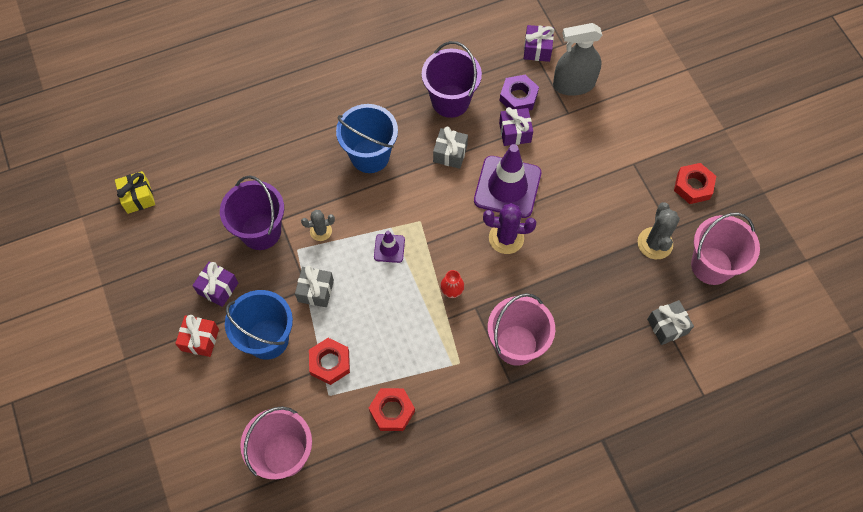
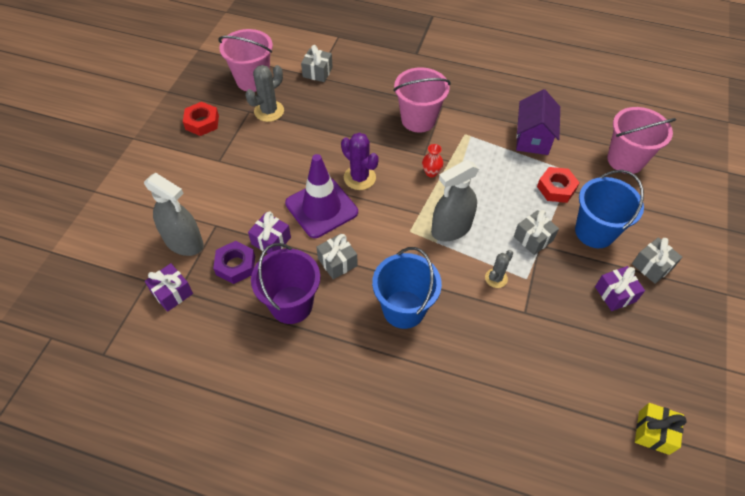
camera: 140 degrees left, 10 degrees down
(200, 340) = (652, 266): red gift -> grey gift
(261, 231) = (548, 314): purple bucket -> none
(321, 231) = (496, 278): grey cactus -> grey cactus turned 75 degrees counterclockwise
(389, 248) = (451, 229): purple traffic cone -> grey spray bottle
(392, 411) = (533, 138): red nut -> purple house

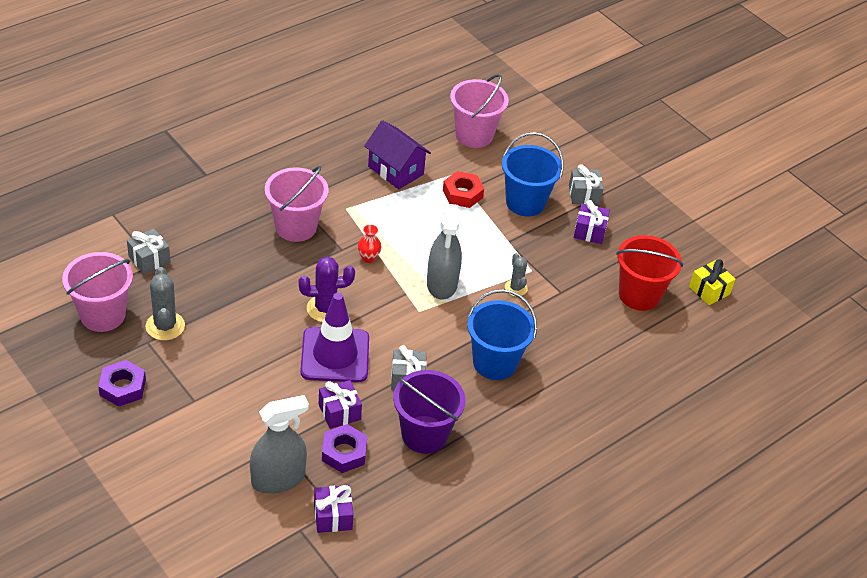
camera: 60 degrees left, 10 degrees down
(202, 122) = (122, 387): red nut -> purple nut
(533, 238) = (498, 241): grey gift -> none
(584, 374) = (639, 295): none -> red bucket

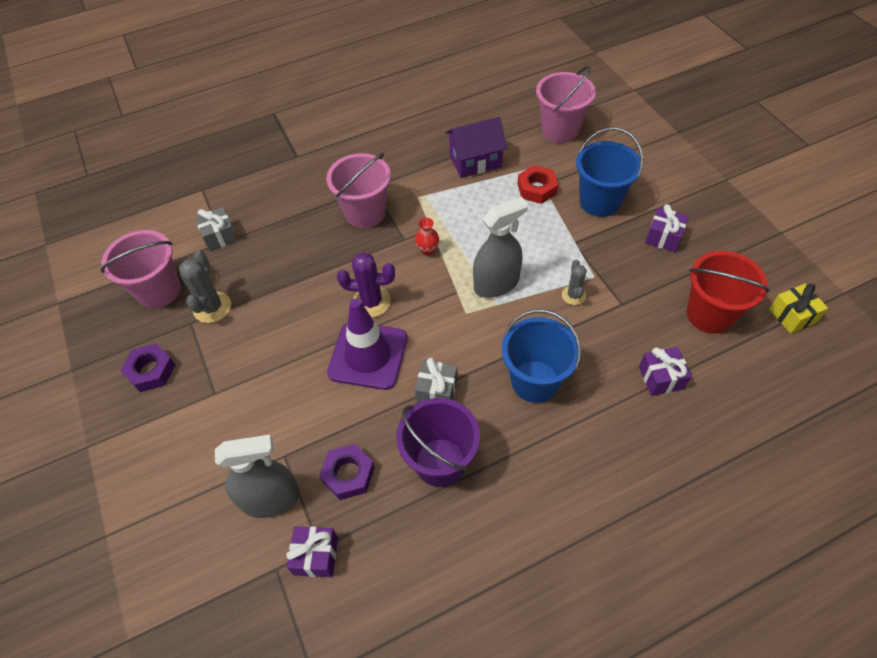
camera: 20 degrees right, 10 degrees up
(339, 412) = (356, 423): purple gift -> purple gift (661, 378)
(395, 170) = (475, 161): purple house -> purple house turned 75 degrees counterclockwise
(442, 283) = (496, 284): grey spray bottle -> grey spray bottle turned 135 degrees counterclockwise
(584, 194) = (663, 197): grey gift -> none

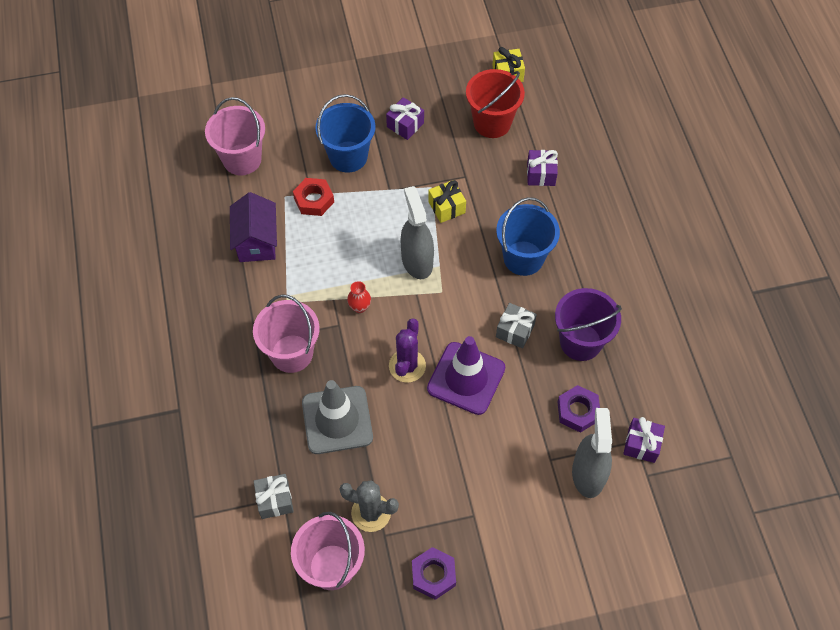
camera: 80 degrees left, 5 degrees up
(303, 261) = (337, 420): none -> grey traffic cone
(573, 295) = (446, 207): grey cactus -> yellow gift

